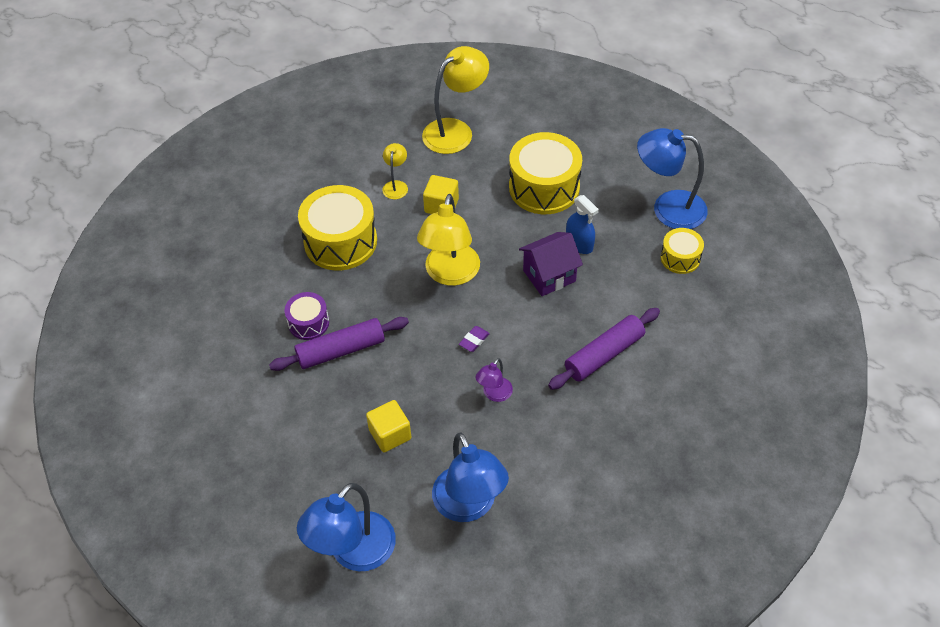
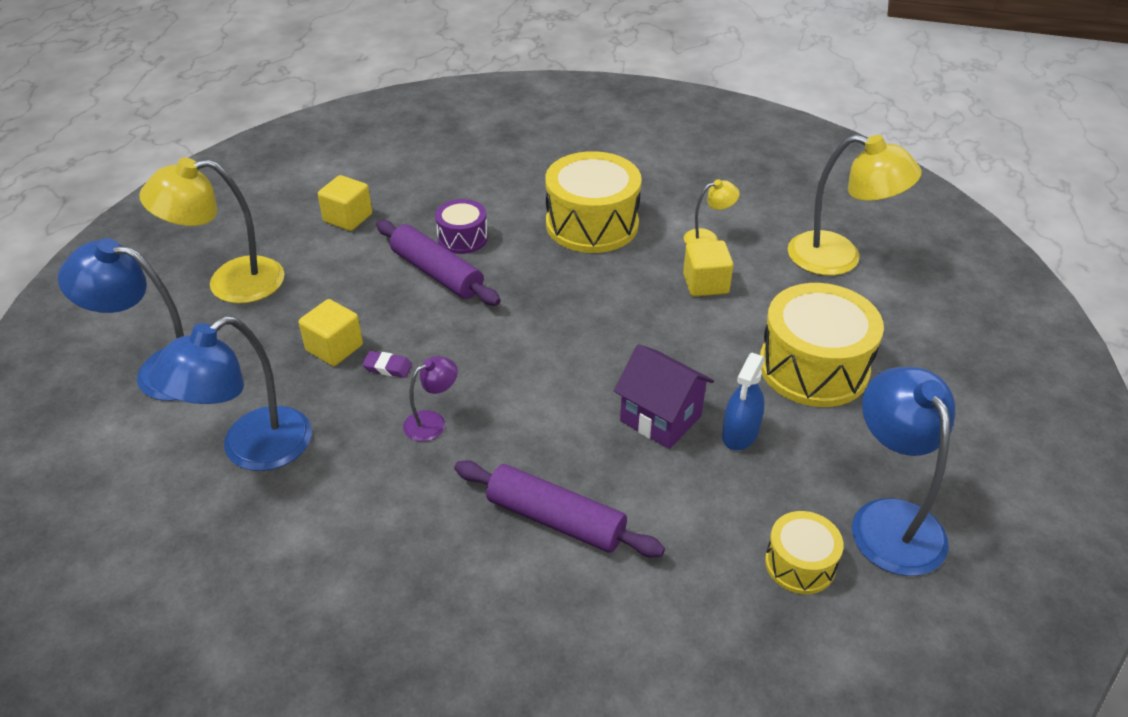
camera: 65 degrees right, 10 degrees down
(234, 391) = (348, 218): none -> yellow cube
(450, 274) = (601, 324): yellow lamp -> yellow lamp (230, 283)
(474, 340) = (509, 377): purple eraser -> purple eraser (387, 367)
(494, 394) = (432, 422): purple lamp -> purple lamp turned 135 degrees clockwise

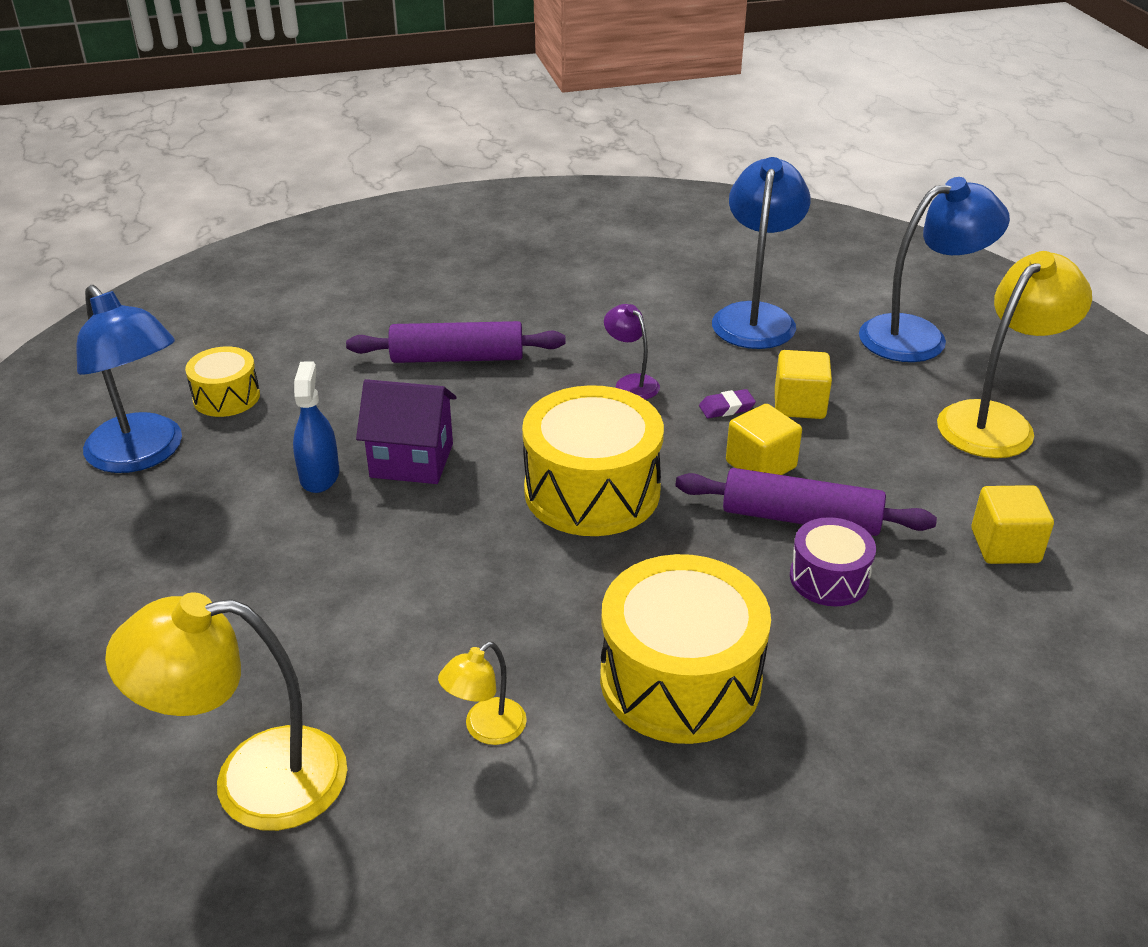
camera: 150 degrees right, 5 degrees down
(432, 422) = (631, 383): purple lamp -> purple lamp turned 120 degrees clockwise
(705, 284) = (447, 642): yellow cube -> yellow cube (760, 465)
(813, 367) = (254, 577): yellow drum -> yellow drum (592, 491)

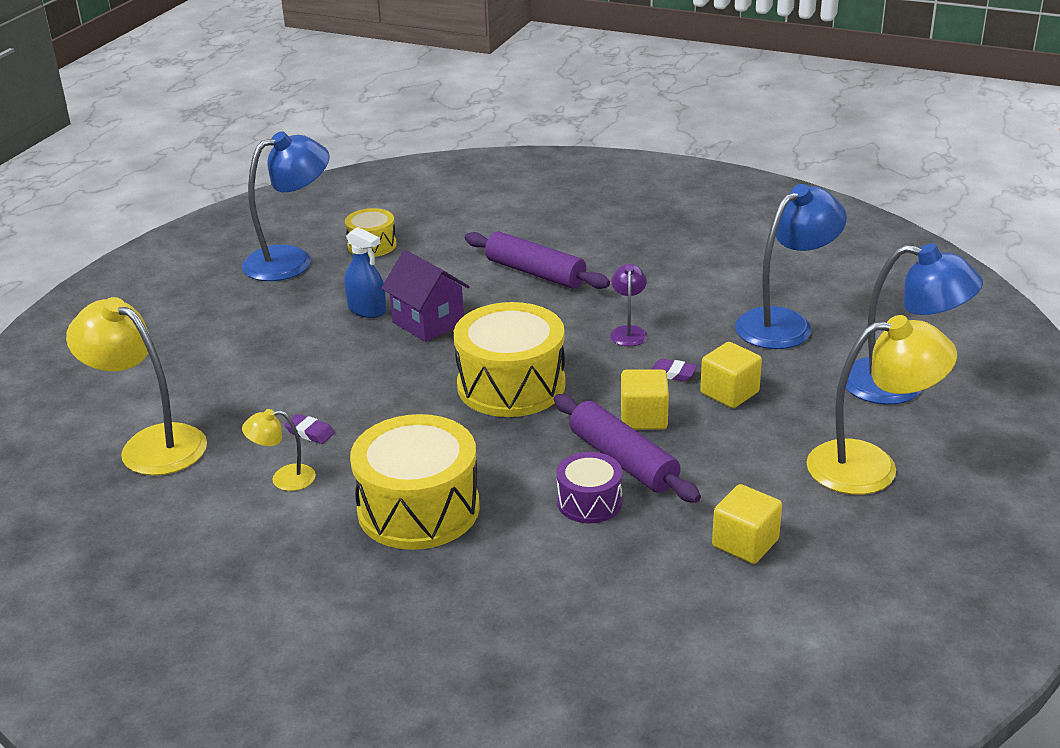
camera: 40 degrees right, 5 degrees down
(143, 454) = (291, 260): blue lamp -> blue lamp turned 120 degrees counterclockwise
(319, 475) = (367, 309): blue spray bottle -> blue spray bottle turned 90 degrees clockwise
(442, 655) = (310, 432): none -> purple eraser

